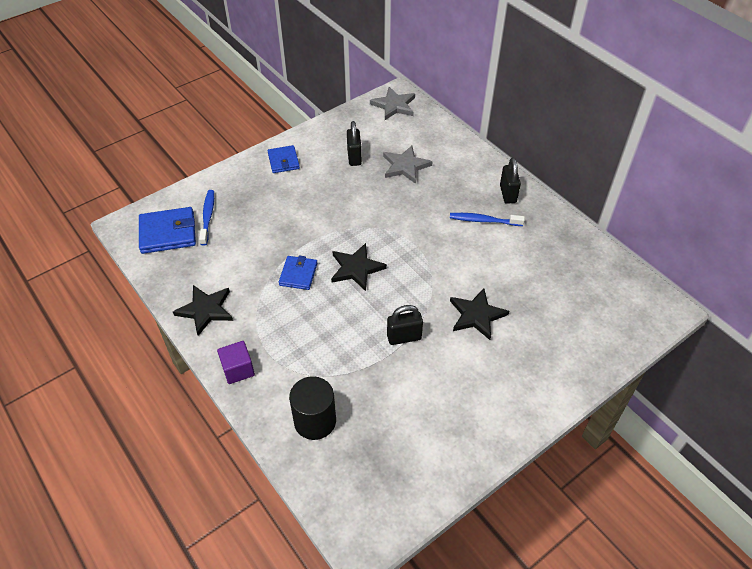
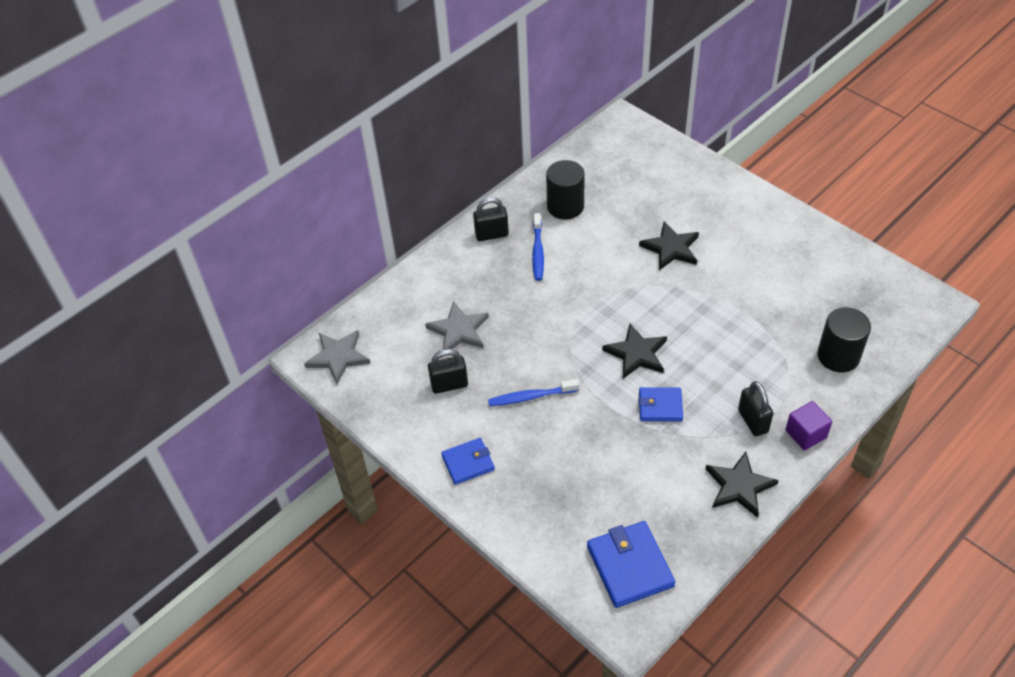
camera: 95 degrees left, 0 degrees up
(208, 216) = (590, 526): blue toothbrush -> blue toothbrush (531, 397)
(404, 337) = (716, 301): black padlock -> black padlock (753, 421)
(539, 246) = (565, 206): none -> black cylinder

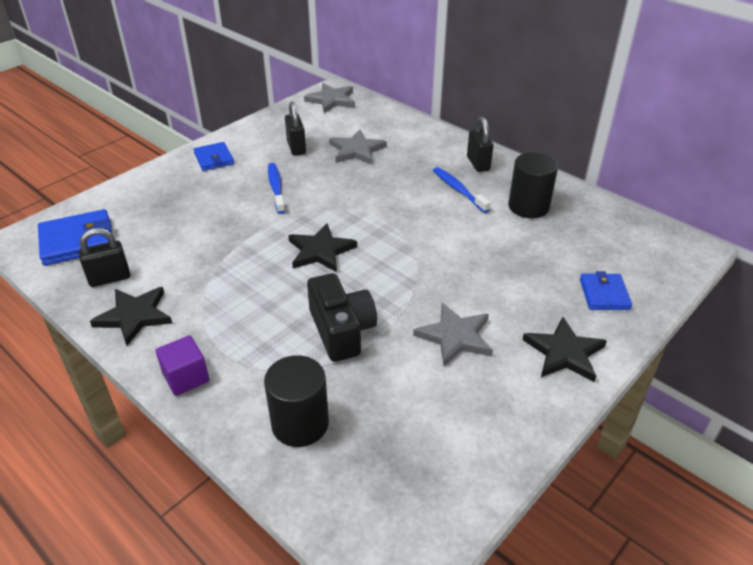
camera: 85 degrees right, 10 degrees down
(538, 252) = (458, 190): blue toothbrush -> blue toothbrush turned 60 degrees clockwise
(660, 406) = (250, 265): blue wallet -> blue wallet (604, 294)
(671, 248) = (477, 281): black star -> black star (564, 353)
(737, 266) = (455, 336): none -> grey star
(739, 335) = (341, 330): none -> black camera
(753, 421) = (215, 333): black padlock -> black padlock (110, 278)

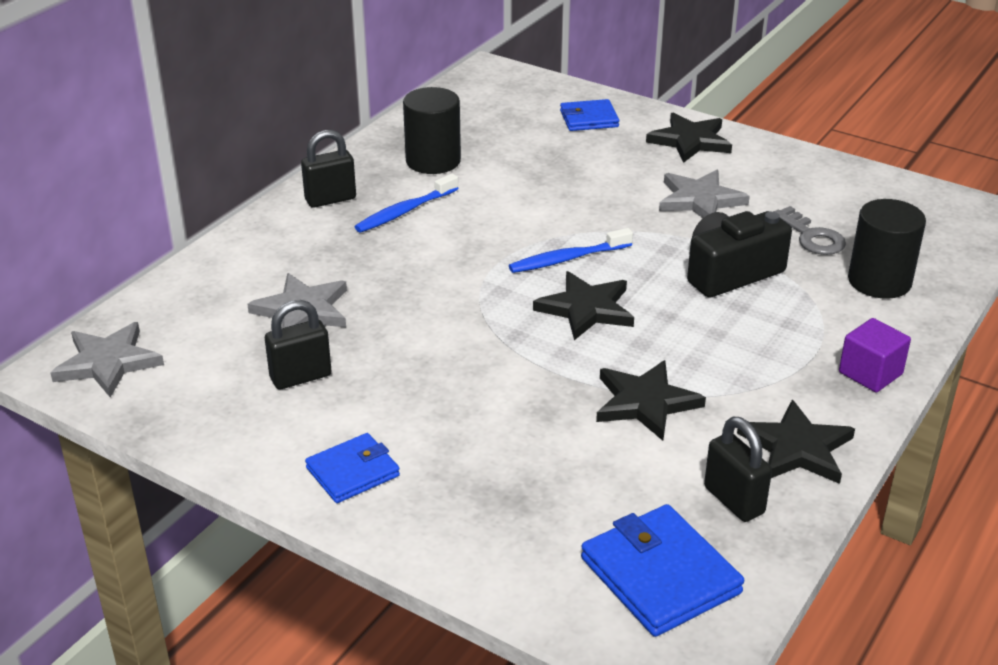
camera: 100 degrees left, 5 degrees down
(213, 260) = (645, 403): none -> black star
(276, 188) = (436, 377): blue toothbrush -> blue toothbrush (567, 259)
(381, 397) = (812, 237): none -> grey key

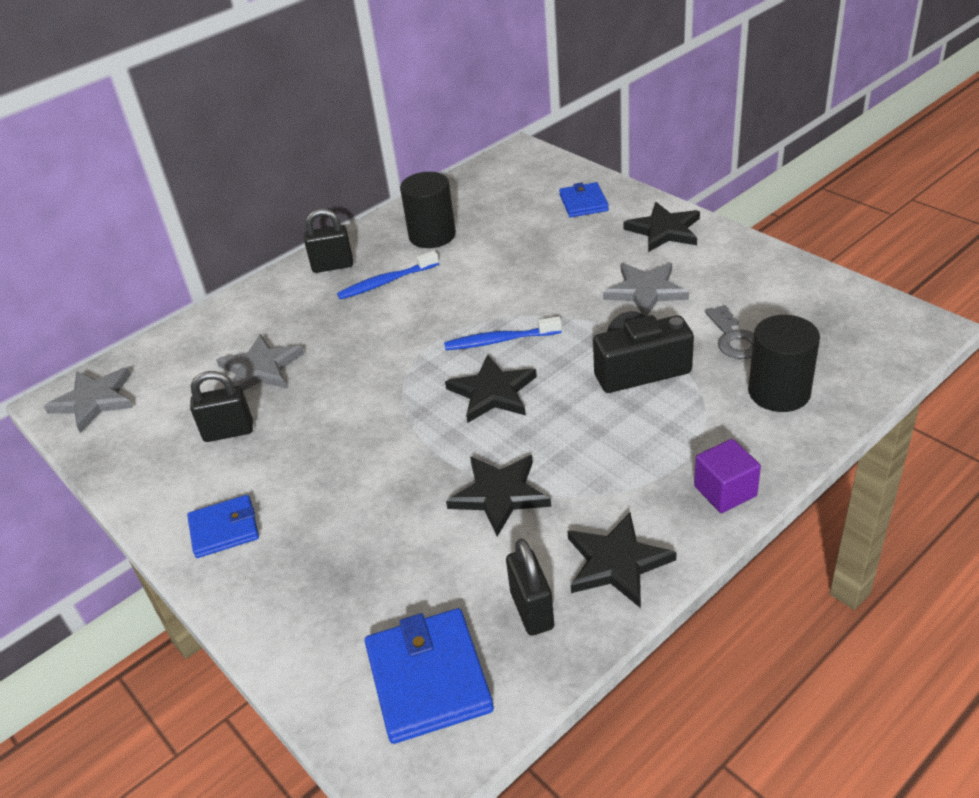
camera: 20 degrees right, 5 degrees up
(589, 119) = (583, 203): blue wallet -> blue wallet turned 75 degrees clockwise

